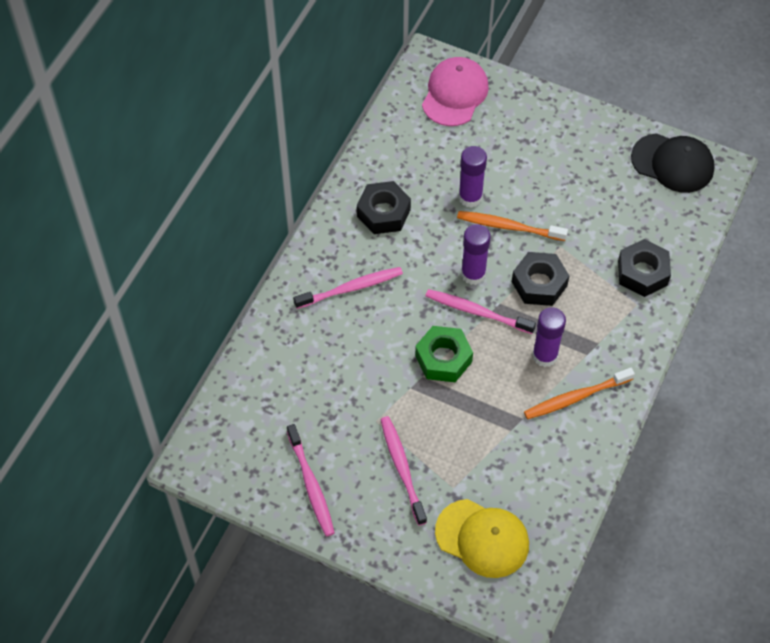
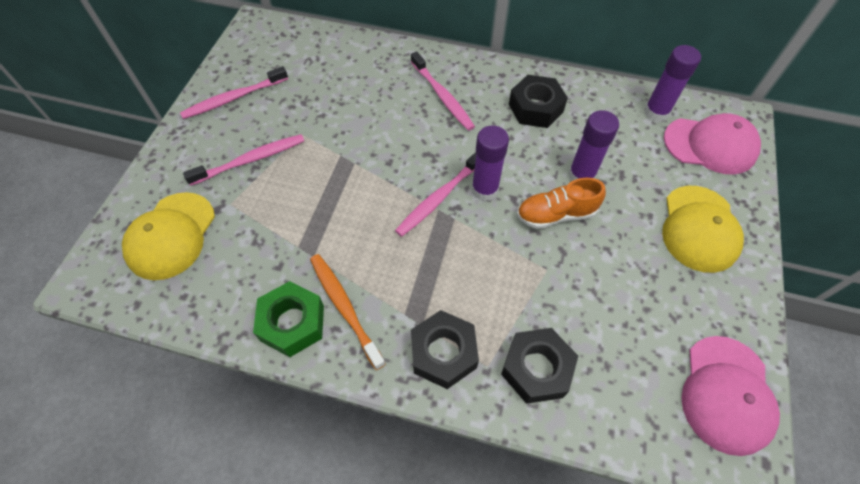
camera: 80 degrees right, 0 degrees up
(443, 358) = (377, 177): green nut -> green nut (292, 323)
(476, 312) = (439, 198): pink toothbrush -> pink toothbrush turned 150 degrees counterclockwise
(508, 226) = (556, 214): orange toothbrush -> orange shoe
(538, 131) = (699, 228): none -> yellow cap
(539, 284) = (489, 253): black nut -> black nut (443, 353)
(545, 356) = (395, 269): purple glue stick -> purple glue stick (656, 112)
(673, 163) = (726, 394): black cap -> pink cap

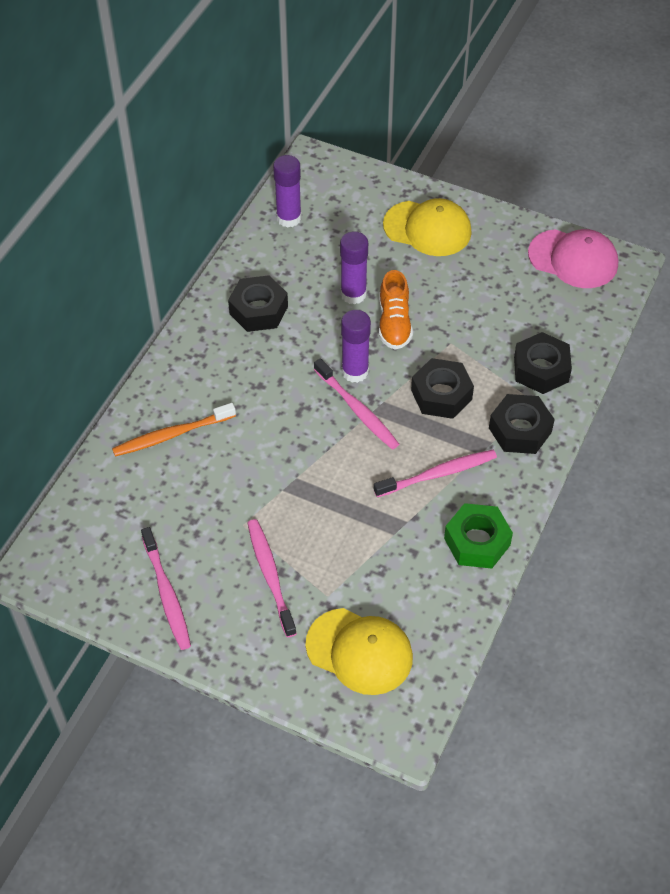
camera: 80 degrees left, 5 degrees down
(344, 307) = (466, 499): orange toothbrush -> orange toothbrush (171, 435)
(443, 96) = (220, 386): pink toothbrush -> pink toothbrush (438, 474)
(474, 268) = (441, 394): none -> black nut
(710, 145) = (339, 192): pink cap -> none

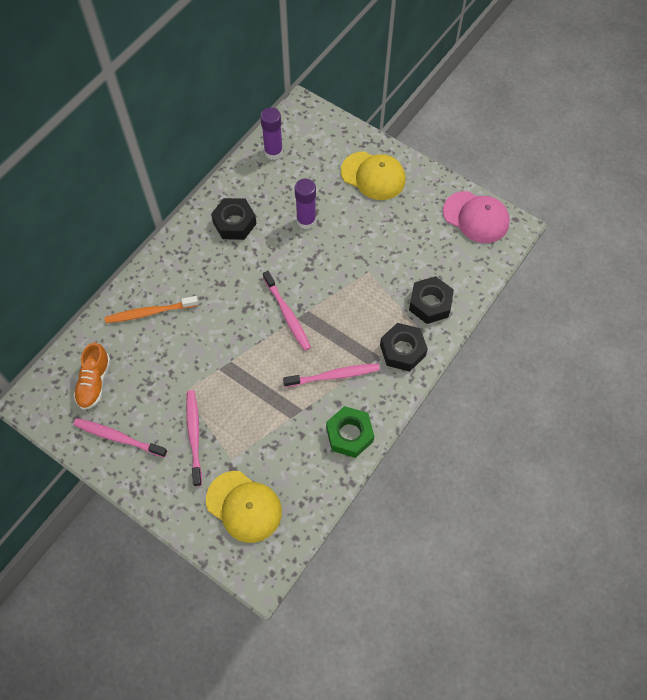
camera: 10 degrees right, 10 degrees up
(167, 594) = (118, 437): pink toothbrush -> pink toothbrush turned 120 degrees clockwise
(355, 371) = (292, 283): purple glue stick -> none
(394, 323) = (330, 249): orange shoe -> orange shoe (94, 382)
(441, 394) = (351, 312): black nut -> none

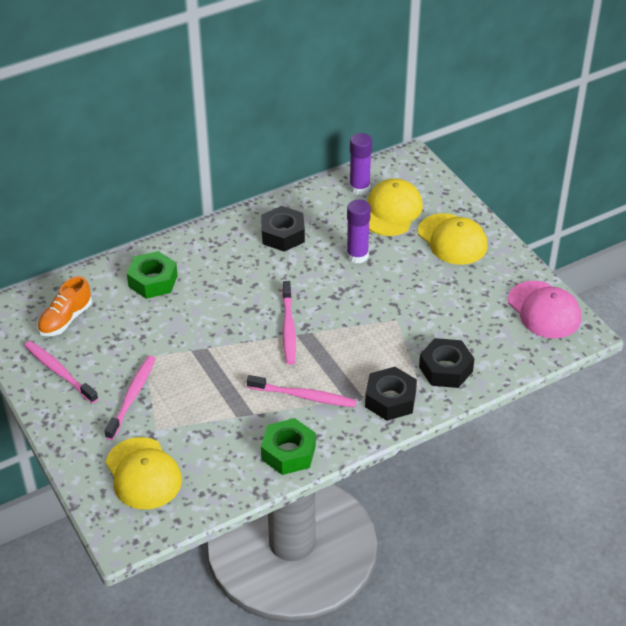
camera: 25 degrees right, 20 degrees down
(149, 312) = (153, 281): orange toothbrush -> green nut
(311, 165) = (392, 211): none -> yellow cap

